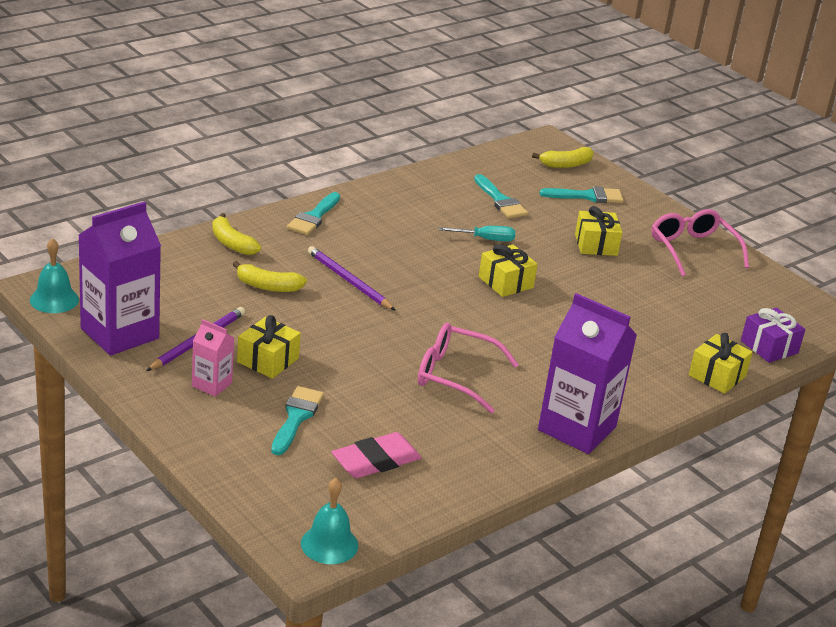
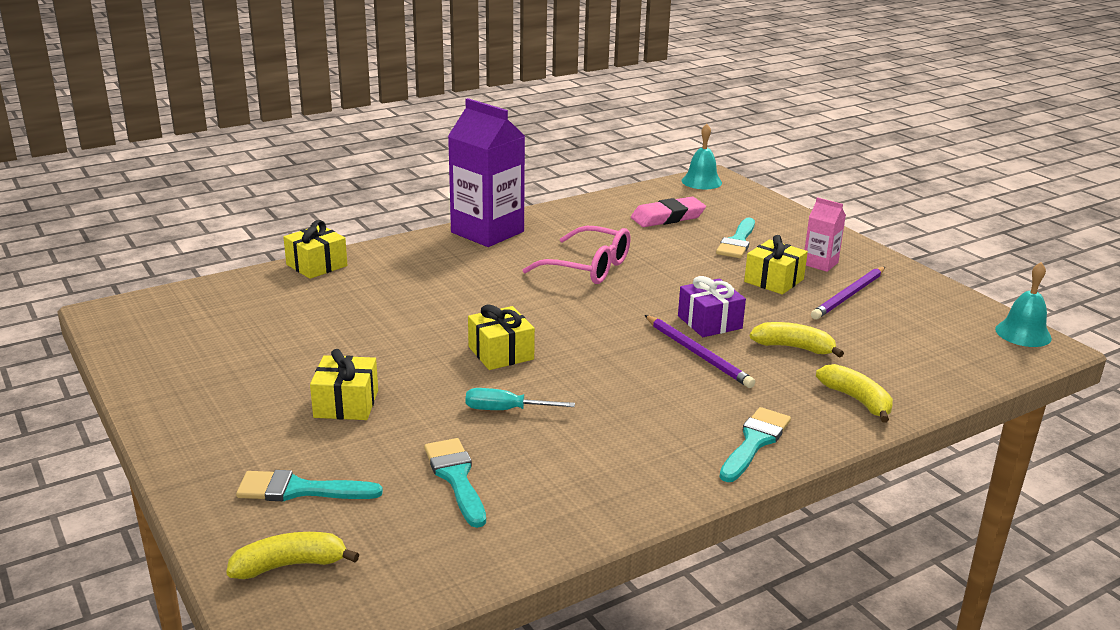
camera: 170 degrees left, 5 degrees down
(119, 333) = (931, 302): purple carton -> none
(692, 250) = (205, 397): pink glasses -> none
(769, 347) = (230, 288): purple gift -> purple gift (709, 322)

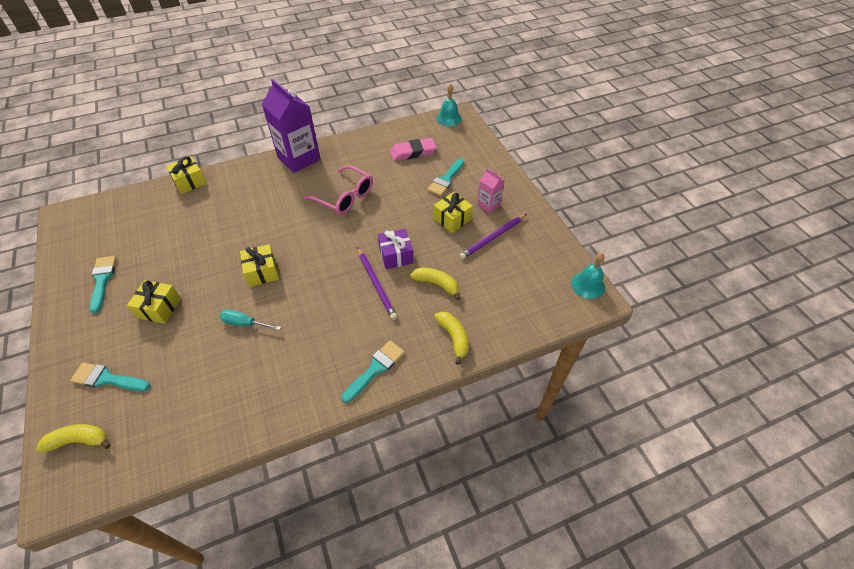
camera: 10 degrees right, 25 degrees up
(456, 478) = (194, 379): turquoise brush -> turquoise brush (102, 280)

